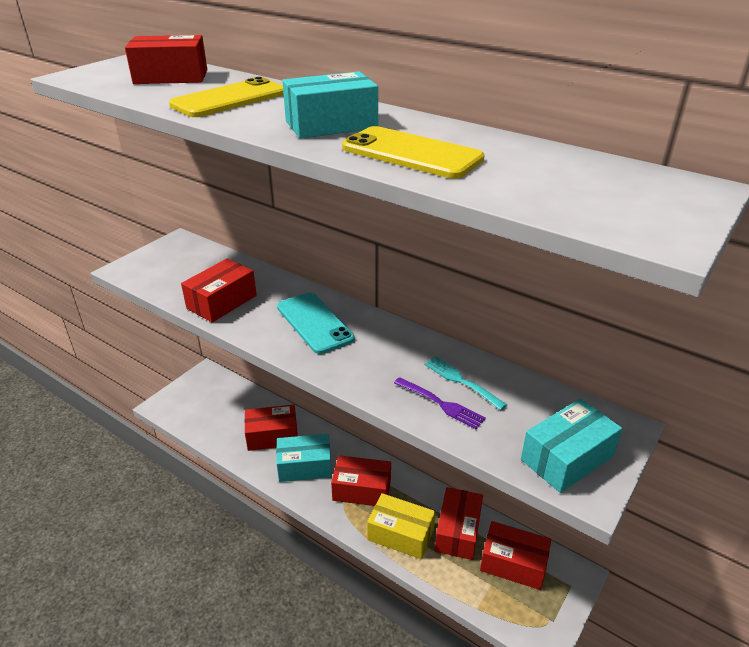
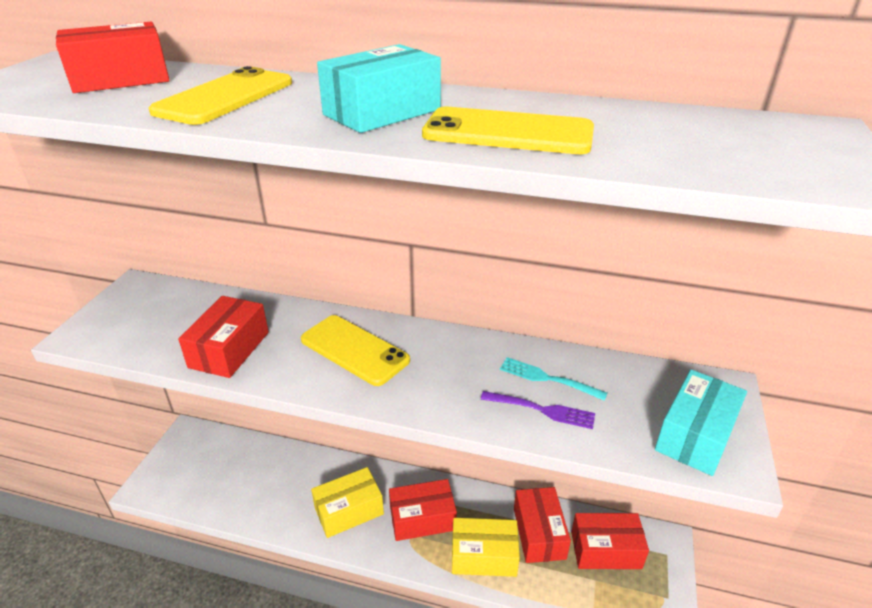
camera: 20 degrees left, 0 degrees up
(272, 436) = (297, 486): red box -> none
(305, 466) = (349, 511): turquoise box -> yellow box
(314, 323) = (354, 350): turquoise phone -> yellow phone

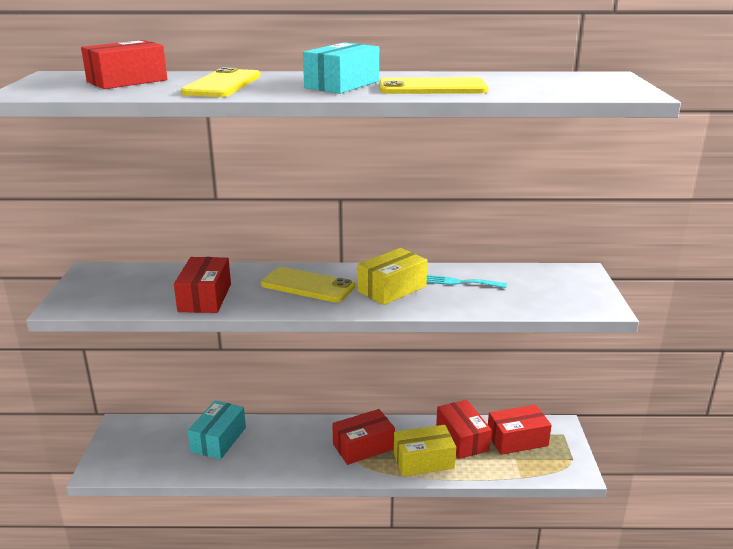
camera: 15 degrees left, 10 degrees down
(349, 511) = (298, 453): yellow box -> yellow box (392, 289)
(541, 410) = (464, 298): purple fork -> none
(695, 435) = (573, 297): turquoise box -> turquoise box (218, 439)

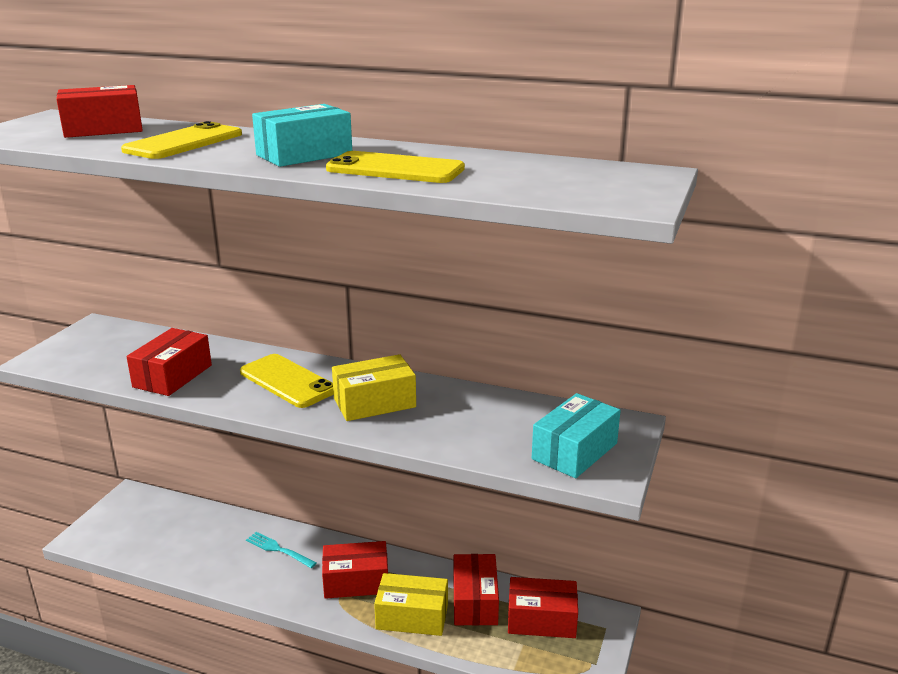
camera: 20 degrees right, 0 degrees up
(218, 439) = (212, 534): turquoise box -> turquoise box (574, 451)
(462, 282) = (462, 410): turquoise fork -> turquoise fork (279, 550)

